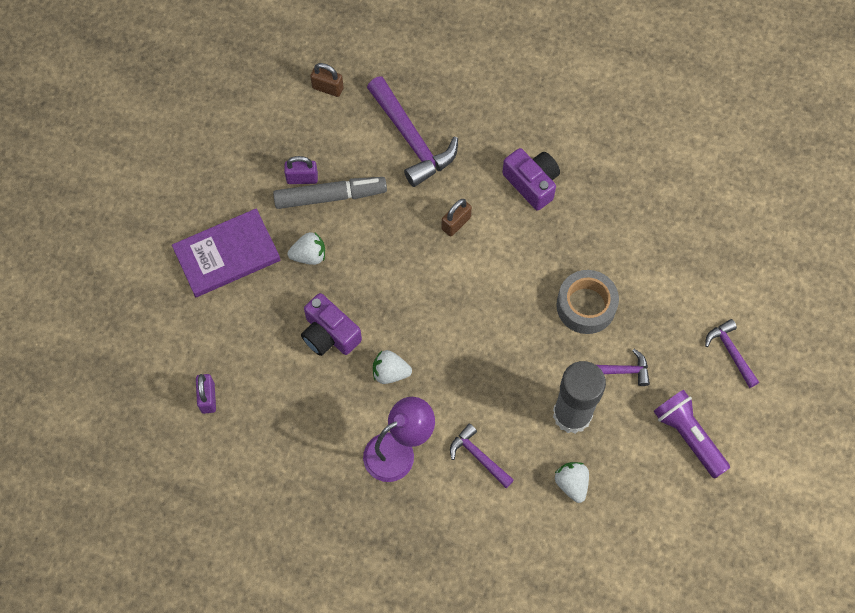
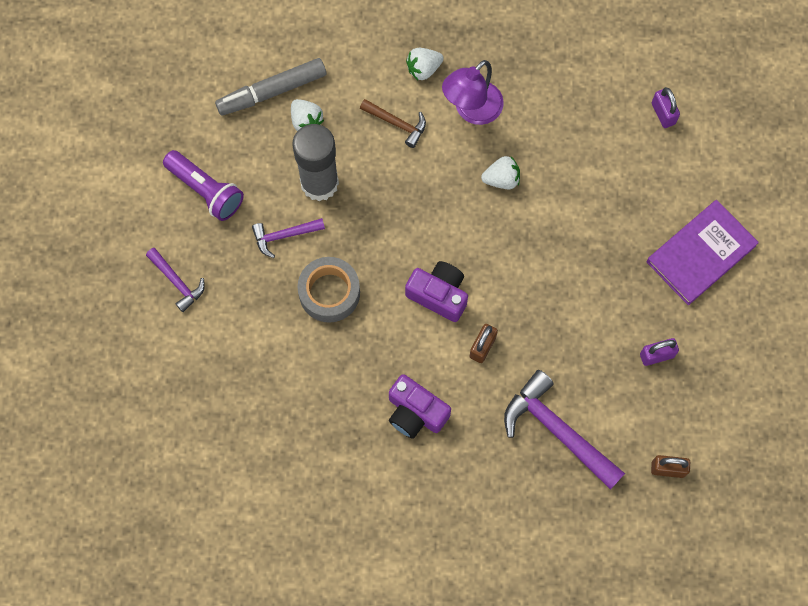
camera: 165 degrees right, 5 degrees up
(309, 255) = (619, 274): white strawberry -> white strawberry (423, 69)
(329, 334) = (571, 201): purple camera -> purple camera (439, 294)
(330, 196) = (620, 343): grey marker -> grey marker (272, 91)
(478, 456) = (397, 124): purple hammer -> brown hammer

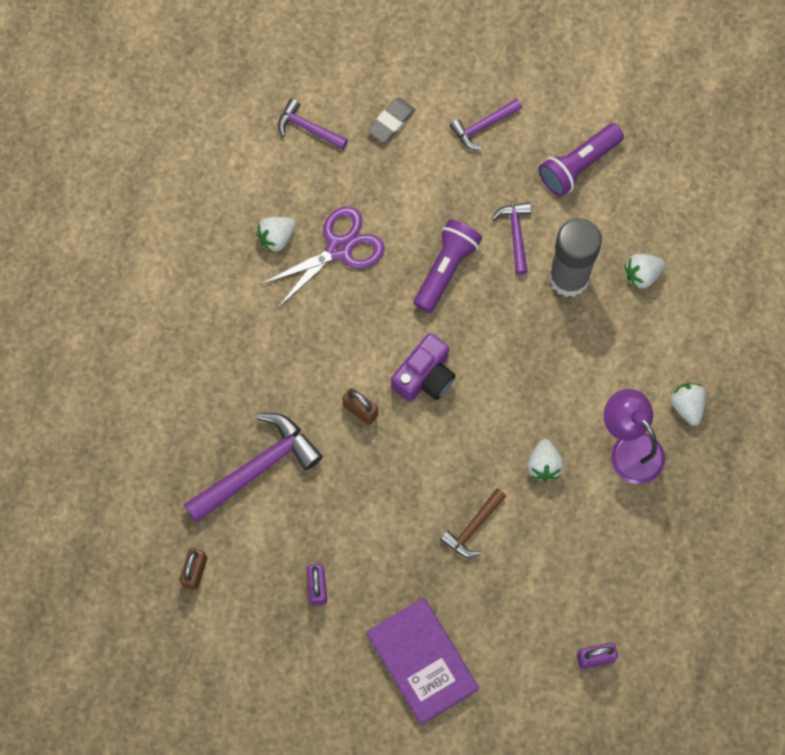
camera: 100 degrees right, 0 degrees up
(184, 368) = (391, 122): none -> grey eraser
(202, 448) = (308, 128): none -> purple hammer
(272, 91) = (682, 245): grey marker -> none
(323, 457) = (276, 237): none -> white strawberry
(325, 394) = (339, 248): none -> purple scissors
(329, 293) = (446, 269): grey tape -> purple flashlight
(397, 124) = (625, 367): brown hammer -> brown hammer (473, 528)
(415, 412) = (304, 332): purple camera -> none

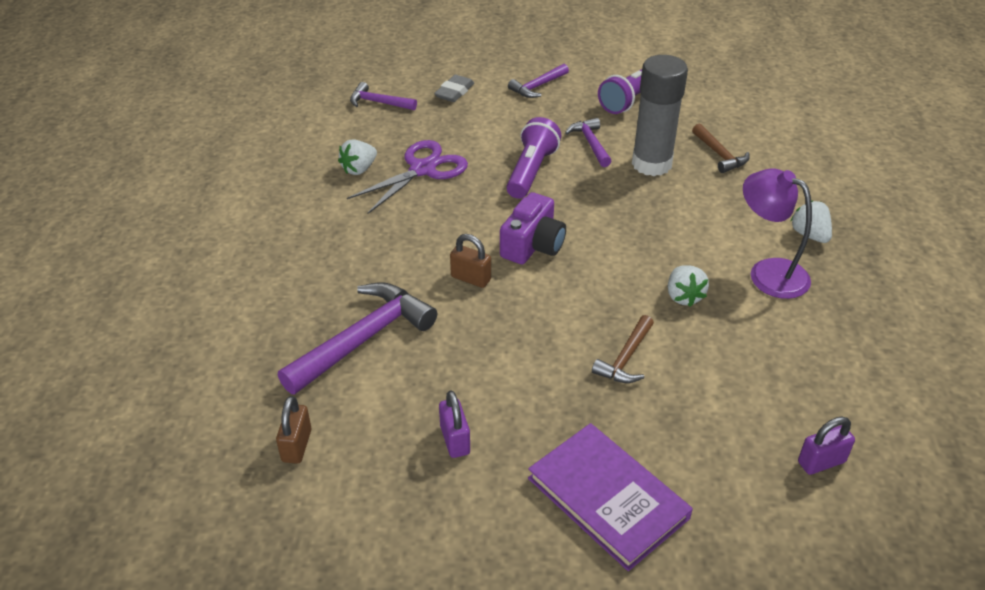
camera: 10 degrees left, 30 degrees down
(642, 275) = (719, 155): white strawberry -> brown hammer

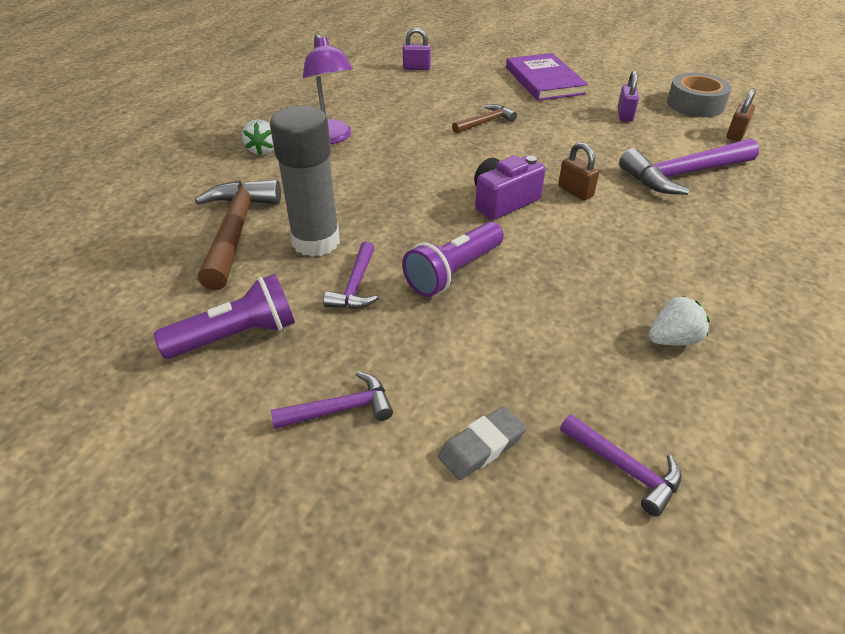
camera: 155 degrees left, 0 degrees up
(355, 510) = (695, 104): none -> grey tape
(423, 169) = (584, 313): purple scissors -> none
(683, 296) = (410, 141): white strawberry -> none
(719, 155) = (236, 231): brown hammer -> brown hammer, size x1.83

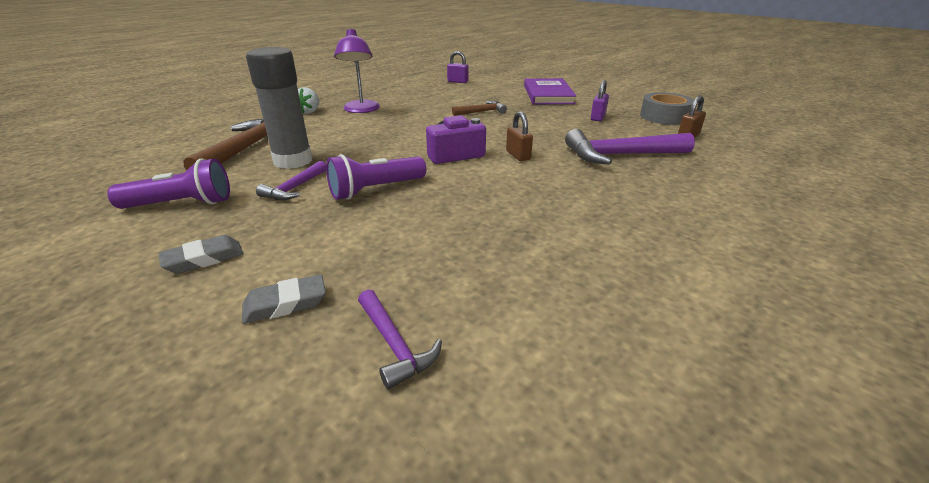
camera: 15 degrees right, 10 degrees down
(341, 409) = (204, 259): purple hammer -> grey eraser
(673, 339) = (522, 258): white strawberry -> none

